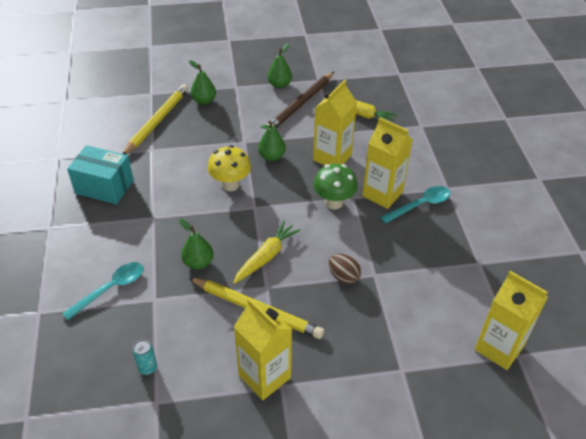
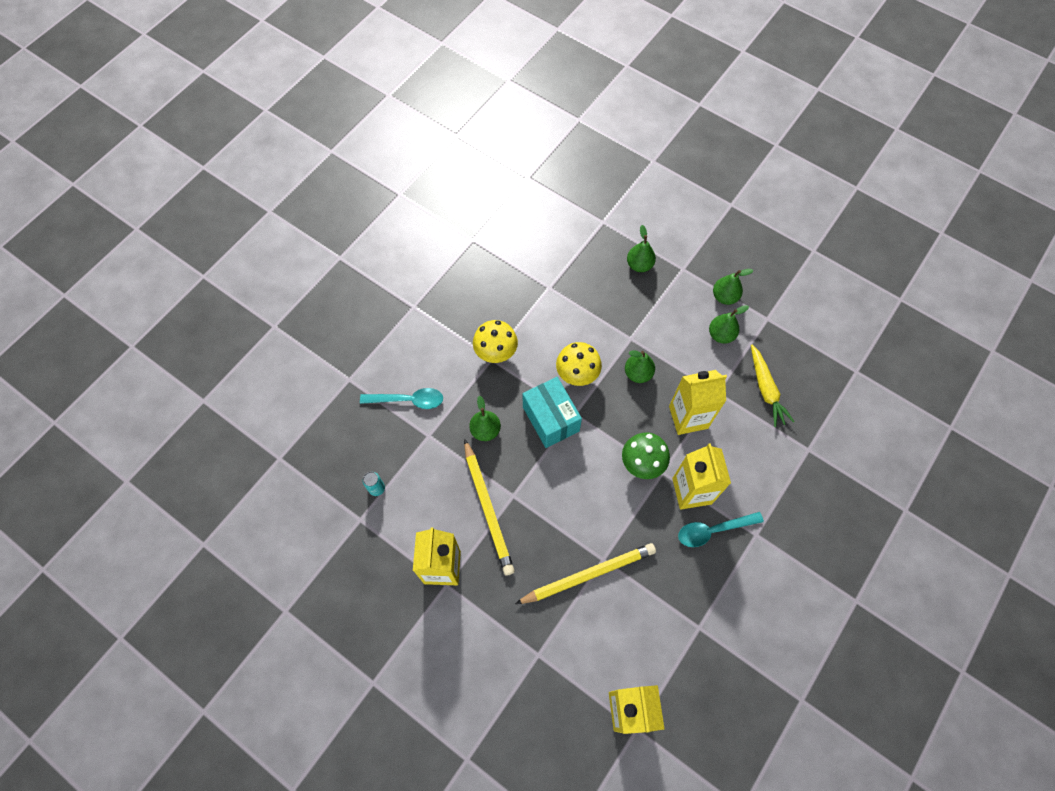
camera: 45 degrees right, 20 degrees up
(104, 187) = (482, 298): turquoise box -> turquoise box (550, 419)
(153, 212) = (496, 353): none -> yellow mushroom
(157, 121) = (580, 258): yellow pencil -> yellow pencil (588, 574)
(266, 257) = (538, 469): yellow carrot -> none
(300, 104) = (721, 335): brown pencil -> green pear
(343, 276) = (578, 539): brown egg -> none
(420, 205) = (712, 530): turquoise spoon -> turquoise spoon turned 150 degrees clockwise

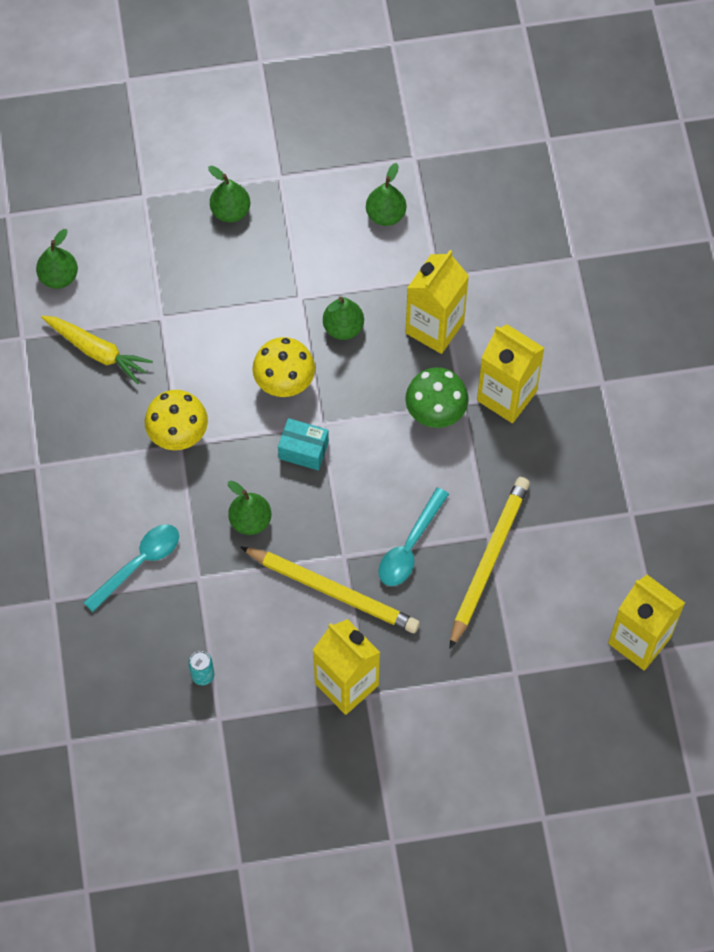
camera: 45 degrees left, 0 degrees up
(550, 419) = (303, 450): turquoise box -> turquoise box, size x0.62
(712, 530) = (560, 415): turquoise spoon -> turquoise spoon (409, 547)
(724, 297) = (351, 170): green pear -> green pear (59, 277)
(766, 389) = (481, 233): yellow carrot -> yellow carrot (97, 351)

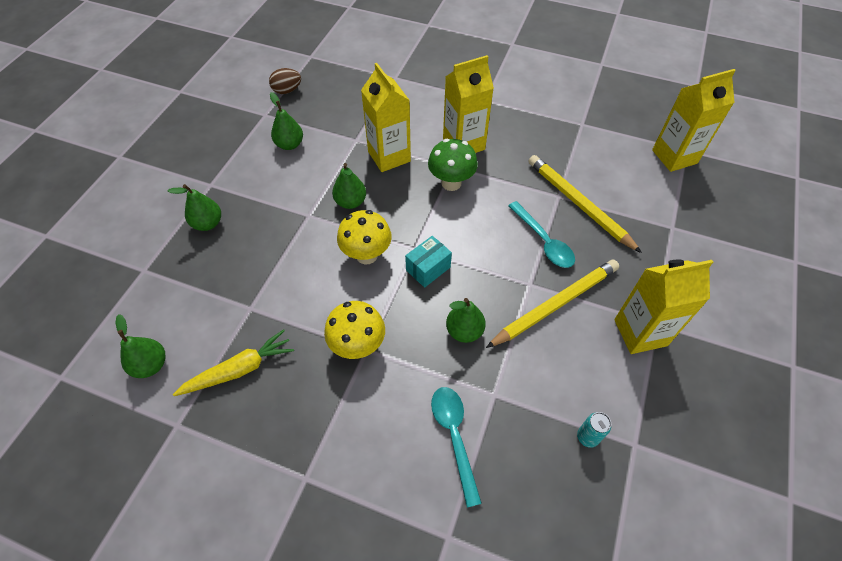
camera: 60 degrees left, 10 degrees down
(469, 154) = (287, 90): none -> brown egg

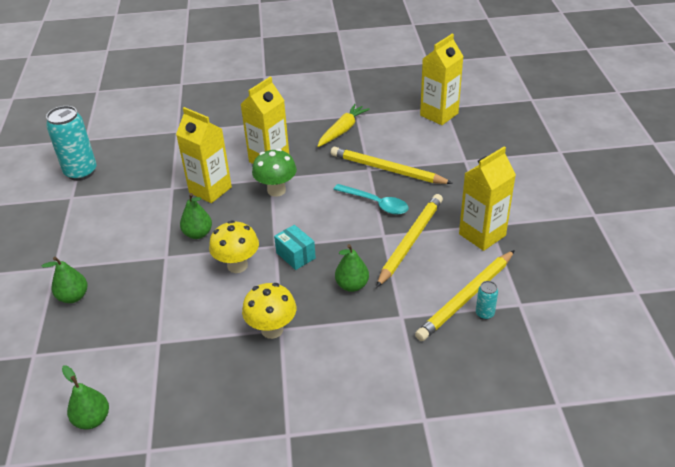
camera: 25 degrees left, 15 degrees down
(239, 369) = (179, 388): yellow carrot -> yellow carrot (342, 130)
(287, 90) = (81, 172): brown egg -> turquoise can
(289, 144) = (112, 211): green pear -> none
(428, 269) = (295, 255): turquoise box -> turquoise box turned 60 degrees counterclockwise
(454, 436) = (388, 355): turquoise spoon -> none
(578, 406) = (466, 298): none -> yellow pencil

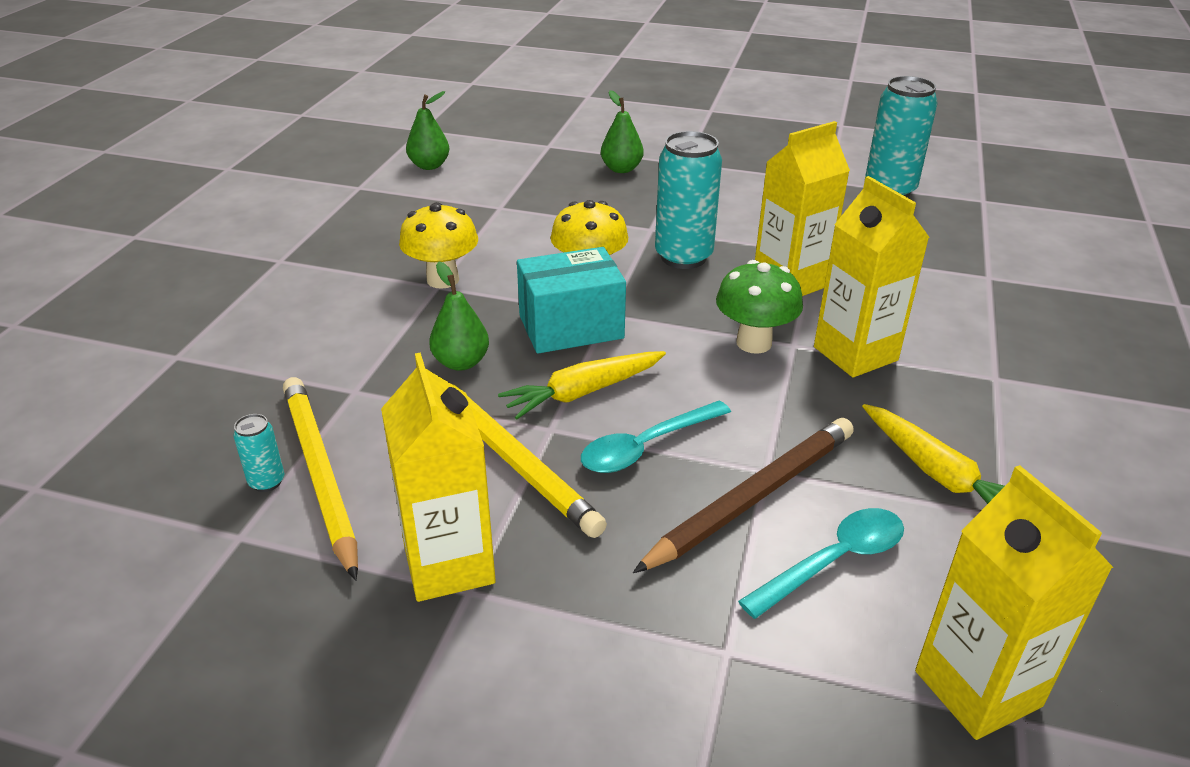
camera: 110 degrees right, 5 degrees down
(198, 234) = (683, 257): green pear -> turquoise can
(295, 255) = (571, 327): turquoise box -> turquoise box, size x1.62
(350, 233) = (583, 392): none -> yellow carrot
(387, 169) = (753, 497): yellow pencil -> brown pencil
(406, 146) = (834, 561): none -> turquoise spoon

